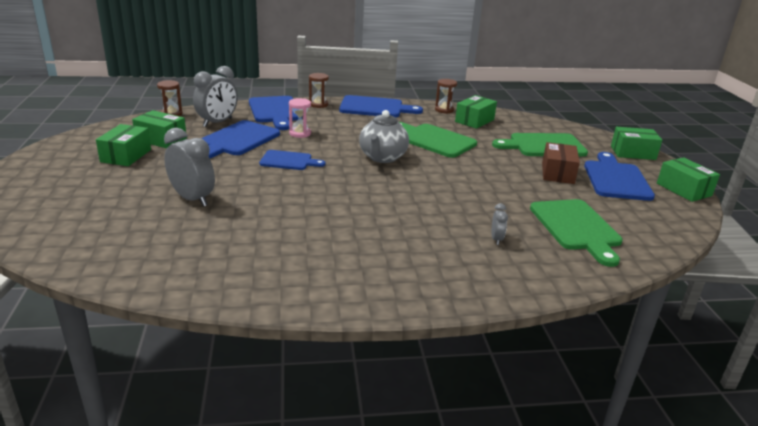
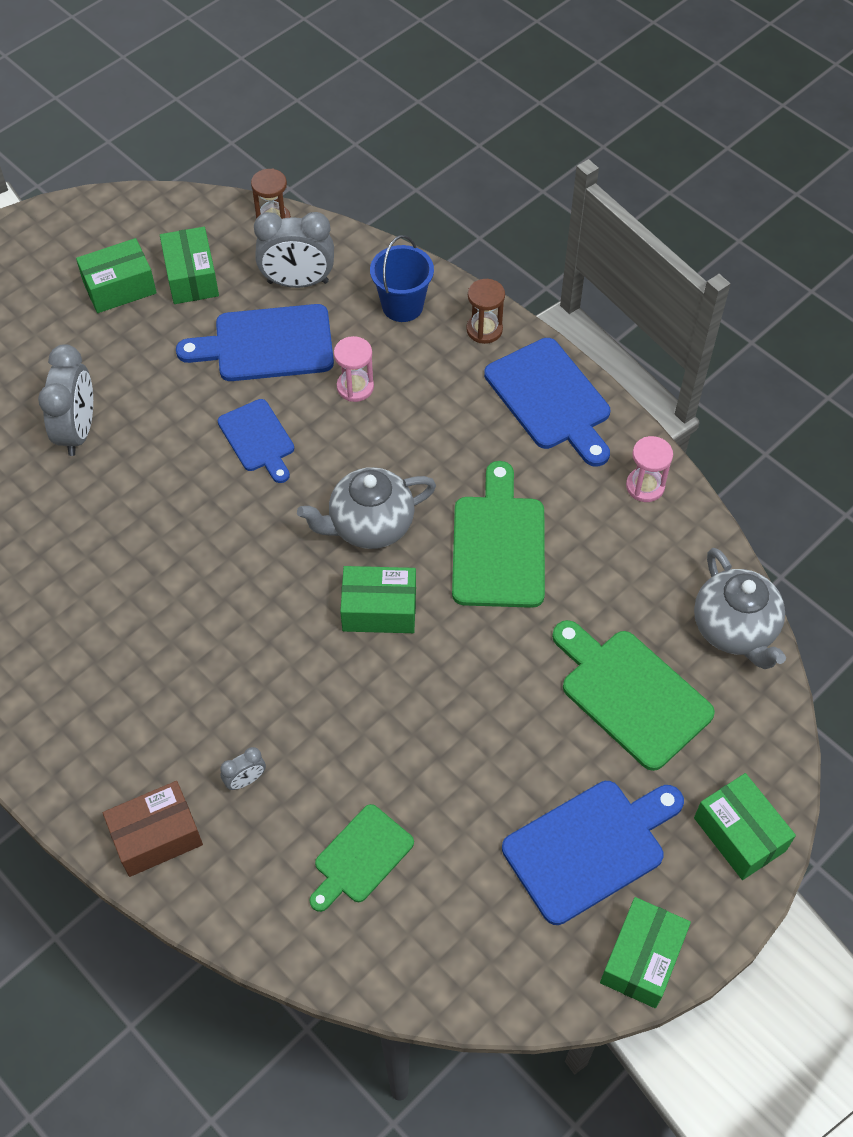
camera: 55 degrees right, 30 degrees up
(275, 111) = (402, 306): blue cutting board -> blue bucket
(444, 110) = (645, 486): brown hourglass -> pink hourglass
(474, 121) = (641, 550): green box -> green box (379, 609)
(533, 121) = (734, 629): none -> grey teapot
(557, 173) = (532, 760): brown box -> brown box (156, 836)
(576, 227) = (360, 857): green cutting board -> green cutting board, size x0.63

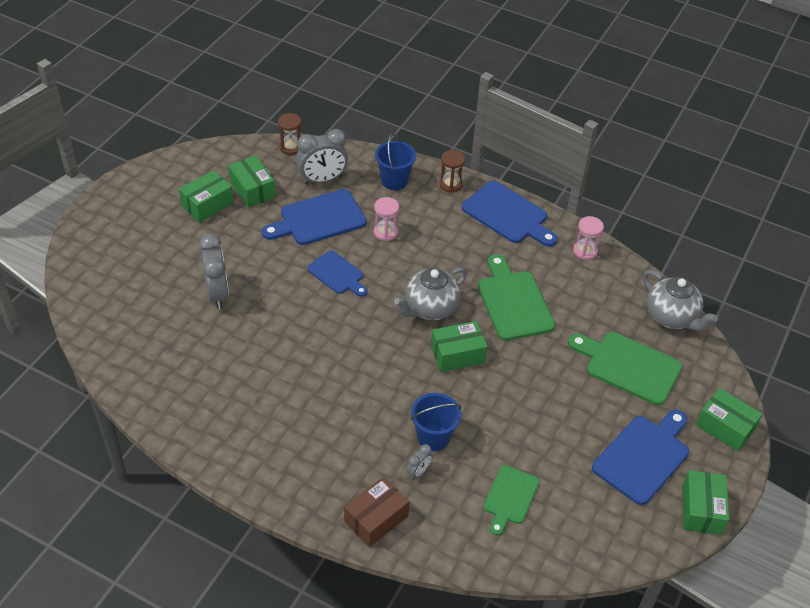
camera: 20 degrees left, 10 degrees down
(289, 732) = (433, 437): none -> blue bucket

